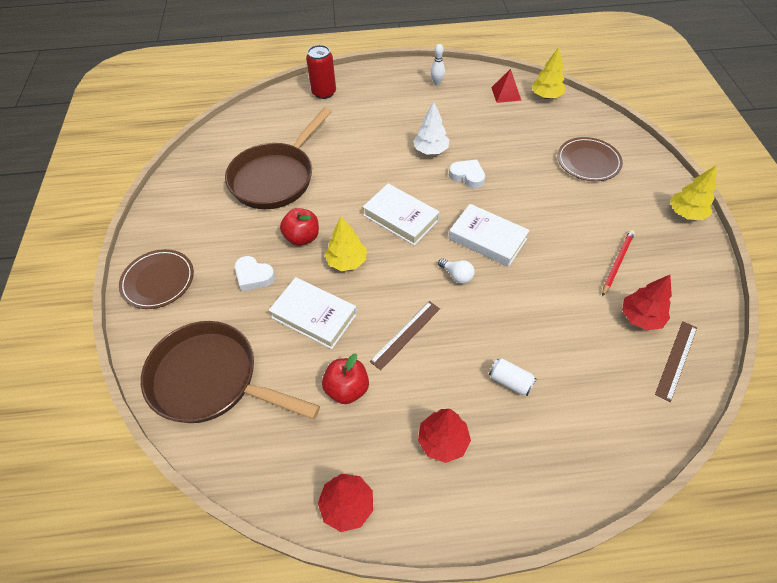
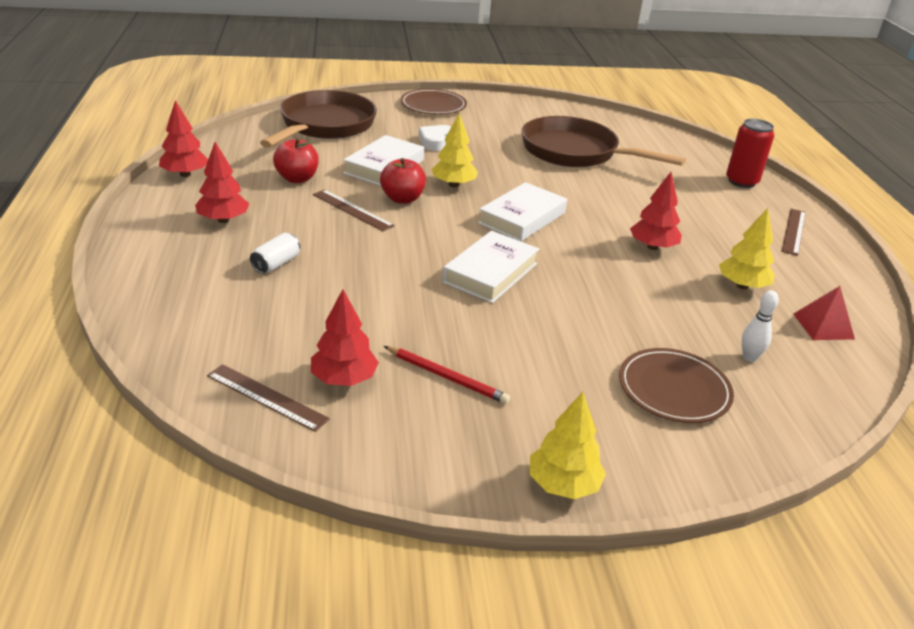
camera: 85 degrees right, 20 degrees down
(302, 237) = (487, 164): red apple -> red apple (402, 199)
(395, 82) = (794, 231): none -> brown ruler
(431, 150) = (652, 247): white tree -> red tree
(437, 83) = (812, 264): white bowling pin -> white bowling pin (749, 357)
(457, 276) = (429, 246): white light bulb -> none
(467, 176) = (607, 270): white heart -> none
(546, 96) = (840, 369): yellow tree -> yellow tree (742, 286)

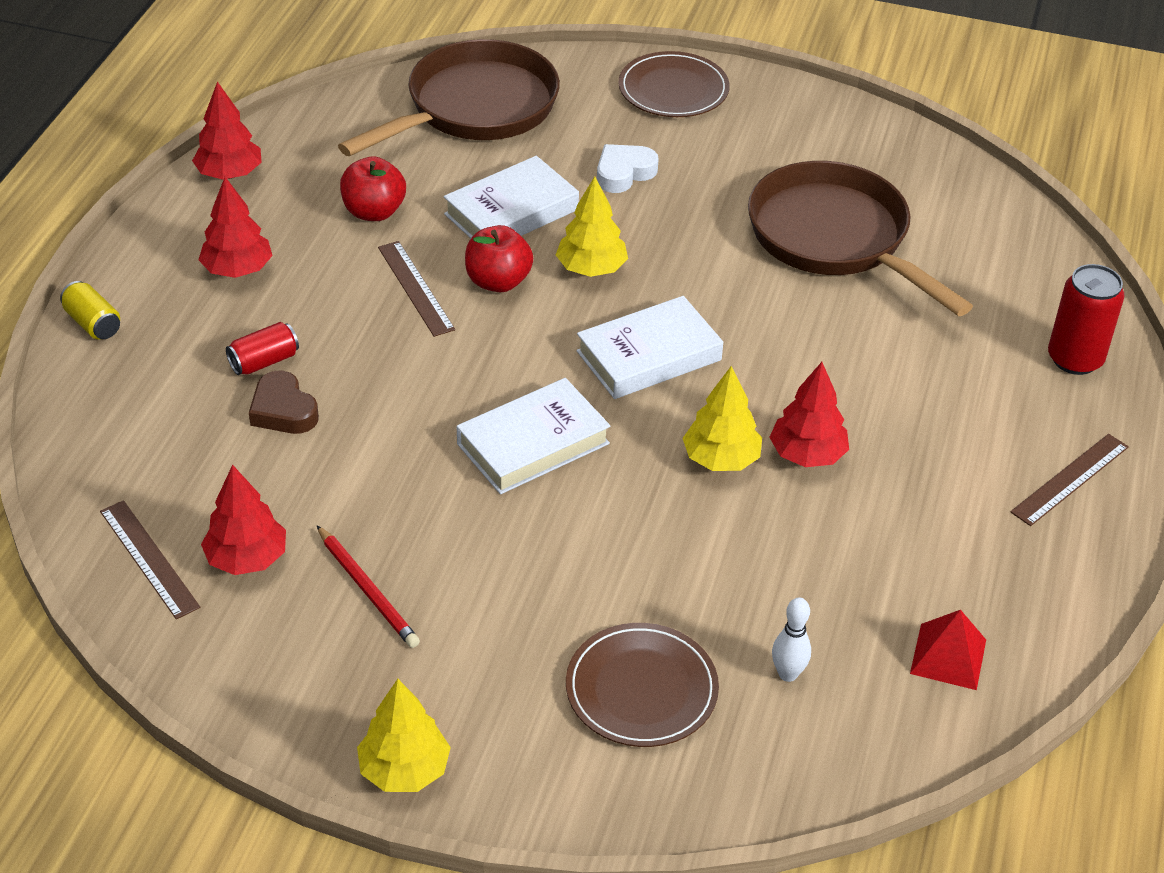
camera: 25 degrees right, 10 degrees up
(132, 265) = (93, 323): none -> yellow can
(276, 264) = (264, 361): white can -> red can
(309, 287) = (283, 410): none -> brown heart
(742, 286) = (886, 557): yellow tree -> yellow tree (721, 459)

